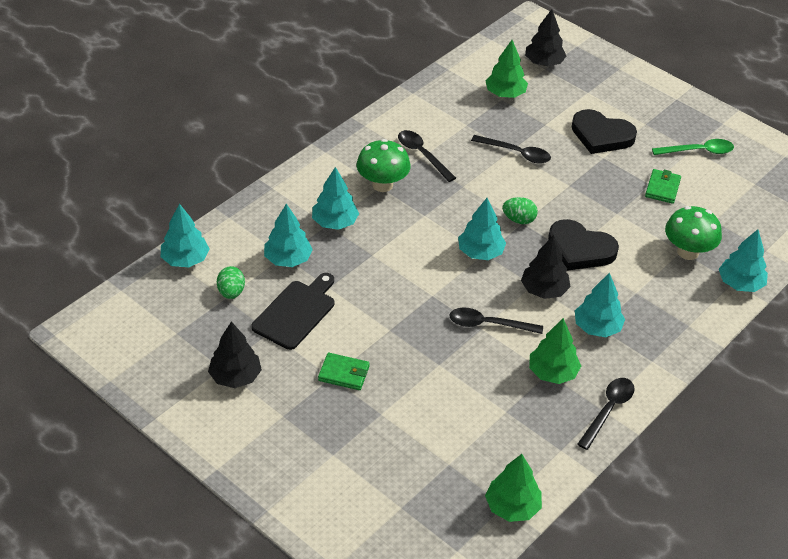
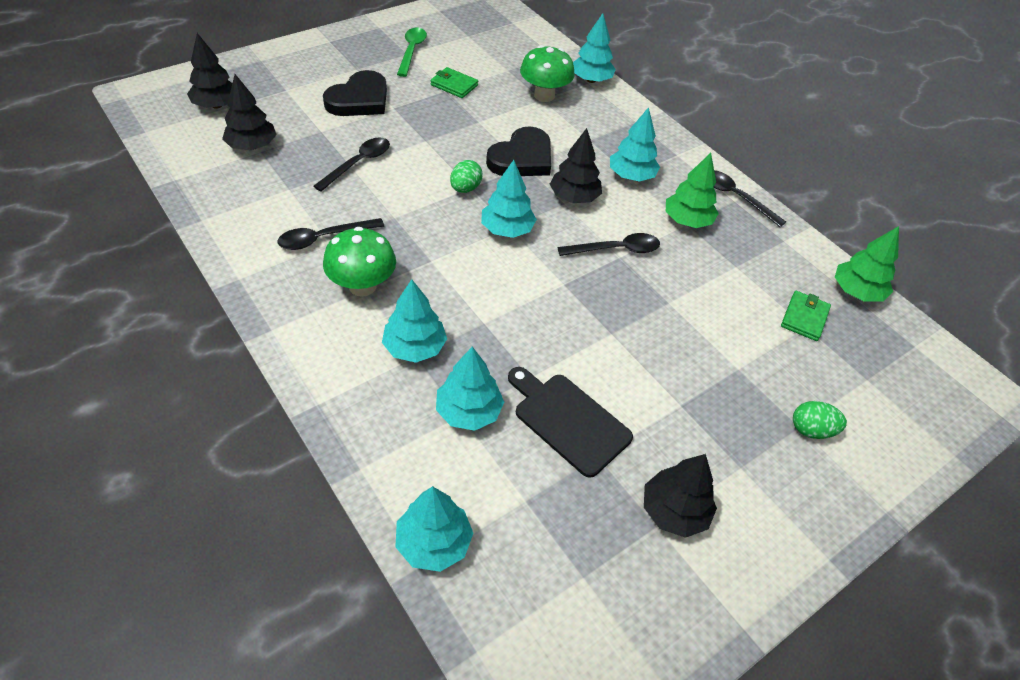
camera: 80 degrees left, 5 degrees up
(231, 292) = (516, 491): green egg -> green egg (811, 430)
(344, 373) = (676, 391): green wallet -> green wallet (804, 318)
(488, 324) = (616, 250): black spoon -> black spoon turned 120 degrees counterclockwise
(505, 94) = (252, 146): green tree -> black tree

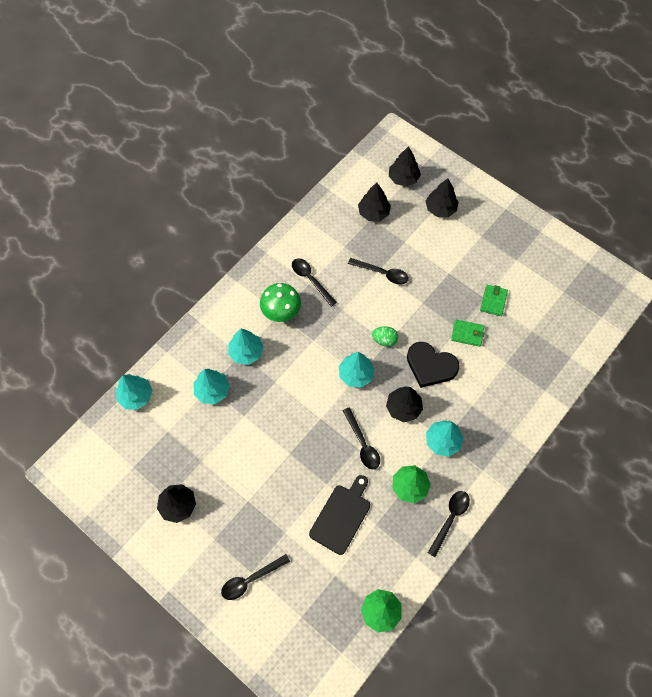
camera: 80 degrees right, 15 degrees up
(291, 88) = (440, 209): none -> black tree
(359, 99) = (447, 250): black heart -> none
(412, 51) = (521, 262): green spoon -> none
(544, 95) = (511, 363): green mushroom -> none
(568, 420) = (220, 441): black cutting board -> black cutting board (341, 516)
(591, 80) = (550, 392): turquoise tree -> none
(804, 318) = (342, 574): green wallet -> green wallet (467, 334)
(811, 430) = (250, 579): green egg -> black spoon

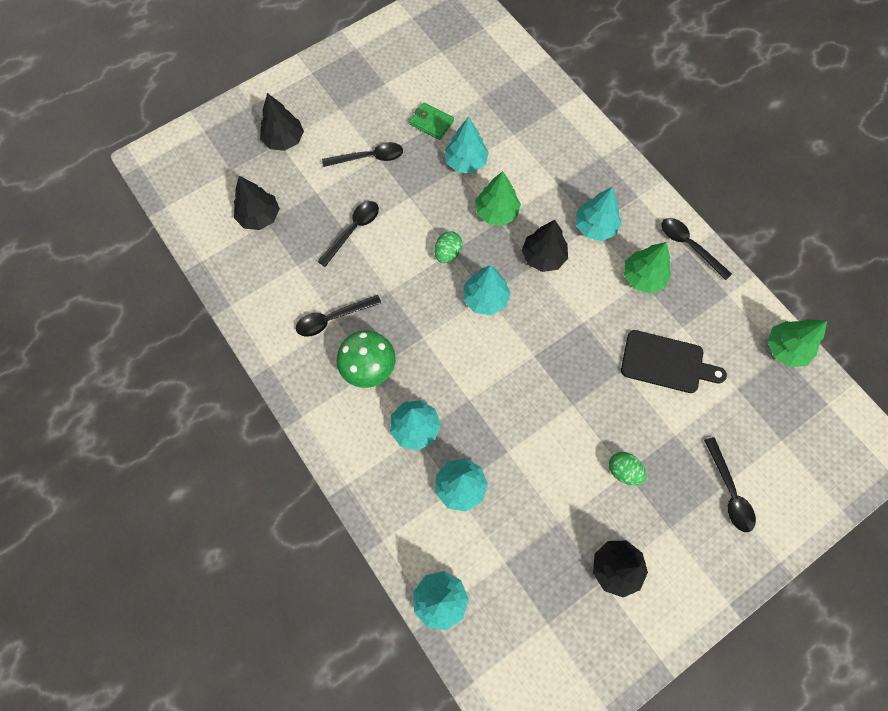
camera: 75 degrees left, 5 degrees up
(248, 498) = (623, 471): none -> green egg
(341, 516) = (666, 363): black cutting board -> black cutting board turned 150 degrees clockwise
(362, 443) = (579, 315): black spoon -> black spoon (369, 158)
(403, 178) = (221, 168): black tree -> none
(430, 366) = (496, 212): black heart -> green tree
(467, 334) = (466, 162): green wallet -> turquoise tree

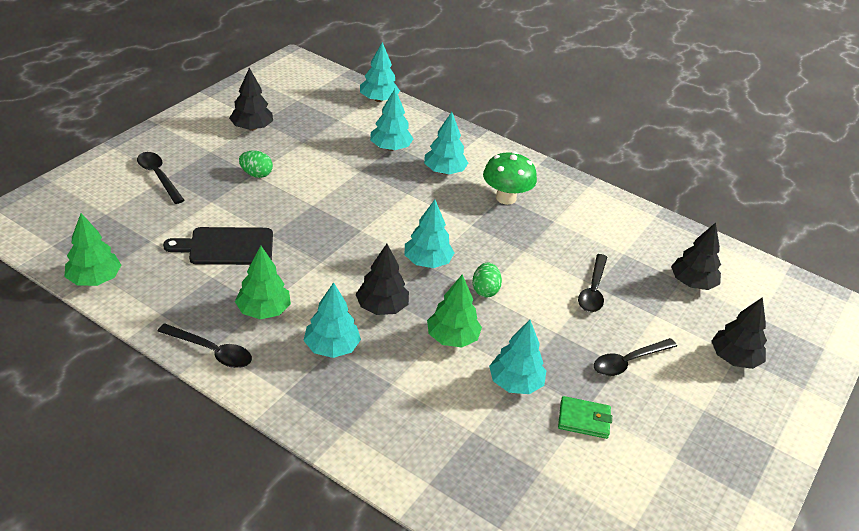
camera: 155 degrees right, 30 degrees down
(333, 318) = (560, 222): black spoon -> none

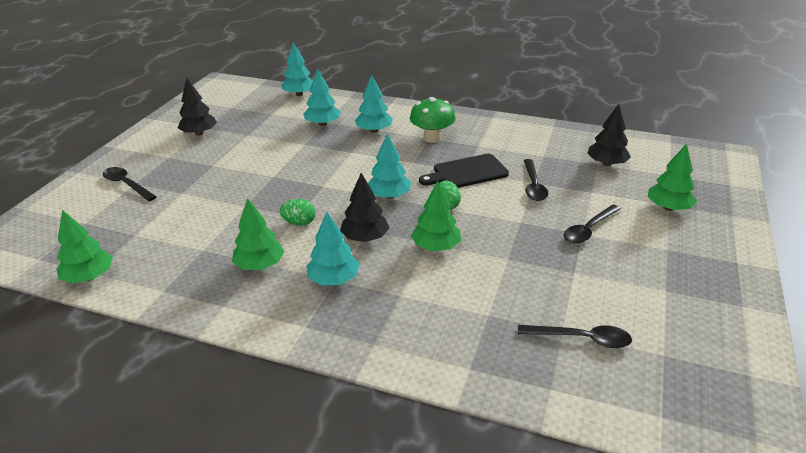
camera: 10 degrees left, 5 degrees down
(211, 351) = (223, 310): black spoon -> black spoon (581, 339)
(227, 247) = (208, 223): black cutting board -> black cutting board (467, 172)
(256, 174) = (215, 165): green egg -> green egg (299, 223)
(515, 383) = (505, 268): turquoise tree -> none
(584, 419) = (576, 281): green wallet -> none
(734, 359) = (668, 207): black tree -> green tree

